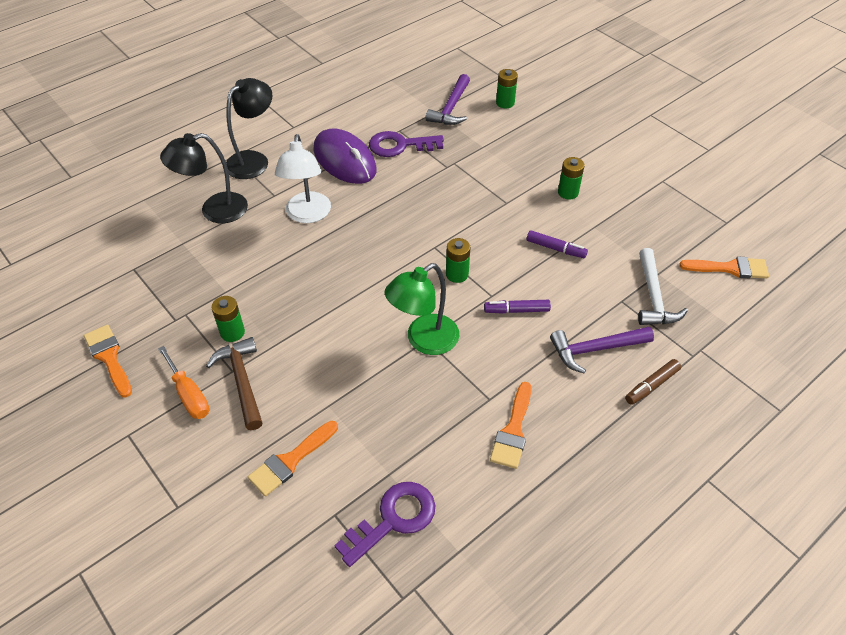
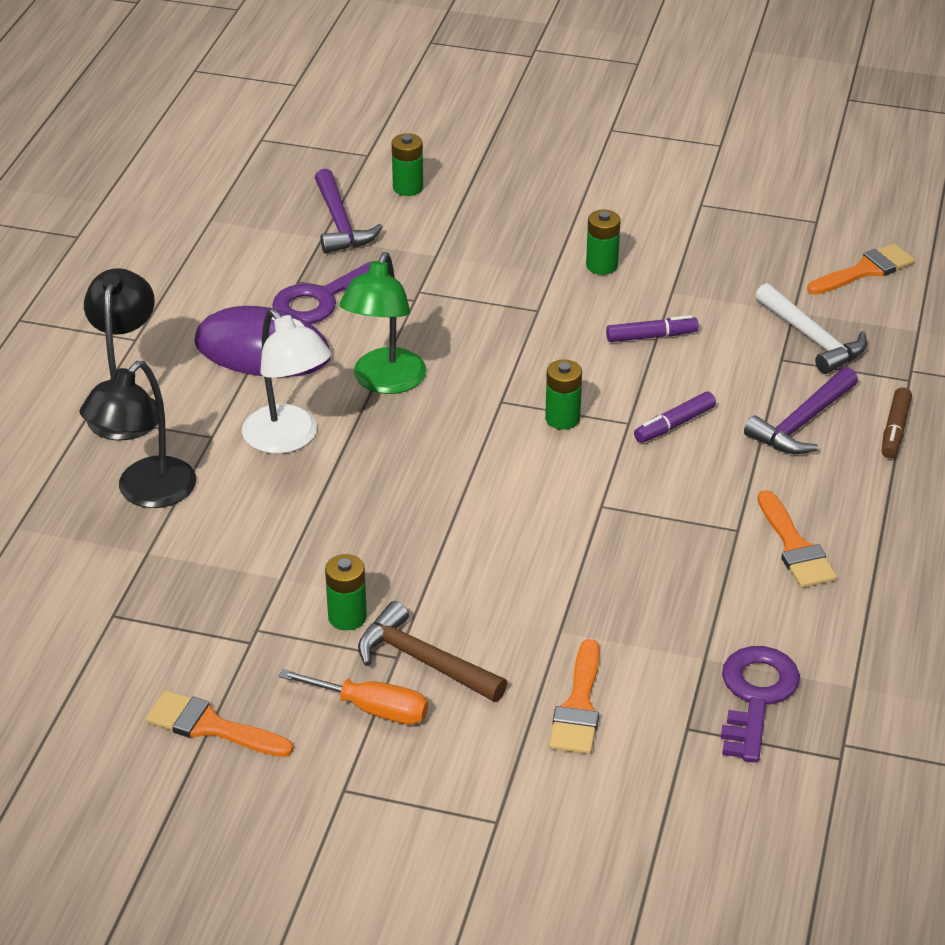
camera: 35 degrees left, 10 degrees down
(424, 340) = (599, 508): green lamp -> green lamp (385, 382)

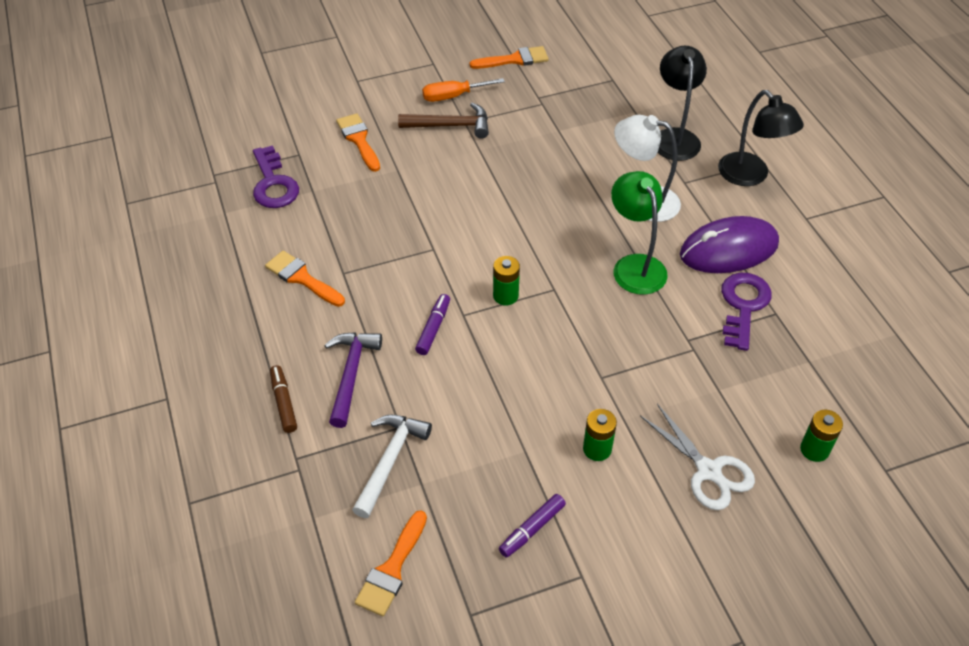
camera: 145 degrees right, 10 degrees up
(340, 223) = (814, 381): purple hammer -> none
(347, 617) = (507, 128): green battery -> none
(518, 213) = (708, 471): none -> white scissors
(651, 336) = (505, 396): purple marker -> purple marker (532, 529)
(812, 338) = (390, 461): white hammer -> white hammer turned 90 degrees clockwise

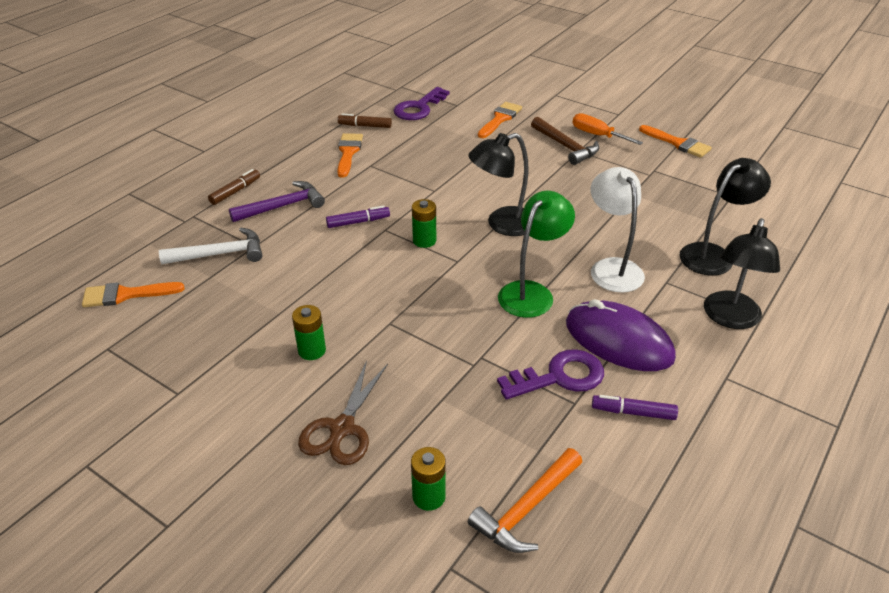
camera: 55 degrees right, 10 degrees down
(263, 241) = (365, 126): none -> brown marker
(528, 232) = (502, 224): none -> black lamp
(532, 529) = (206, 347): purple marker -> purple marker (633, 412)
(708, 471) = (342, 428): white scissors -> brown scissors
(858, 398) = (526, 509): none -> orange hammer

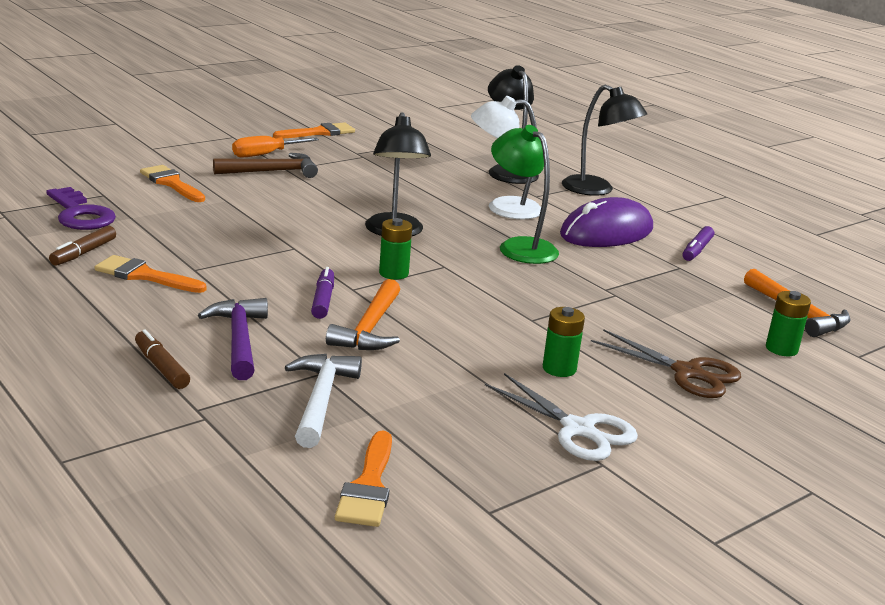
camera: 75 degrees left, 15 degrees down
(222, 374) = (578, 429): none -> white scissors
(327, 250) = (370, 328): none -> orange hammer
(559, 377) = (645, 264): purple key -> none

